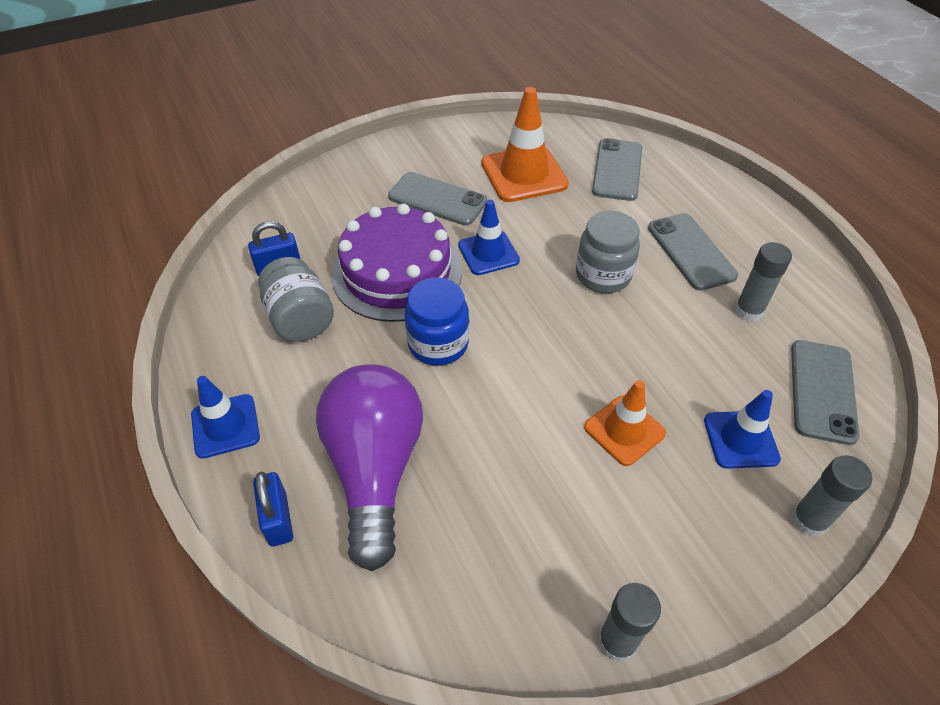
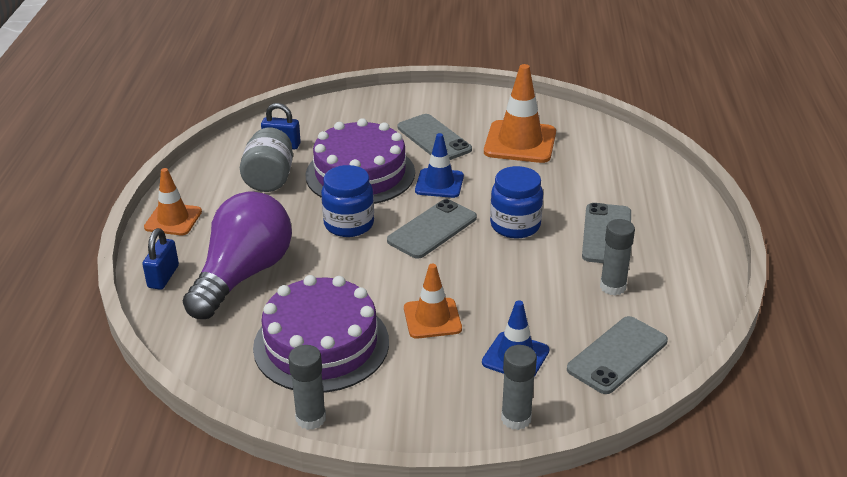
camera: 30 degrees right, 15 degrees down
(225, 426) = (173, 219): blue traffic cone -> orange traffic cone
(541, 525) = (321, 344): none -> purple cake
(603, 275) = (515, 225): grey jar -> blue jar
(617, 170) = (603, 162): grey phone -> grey phone (432, 229)

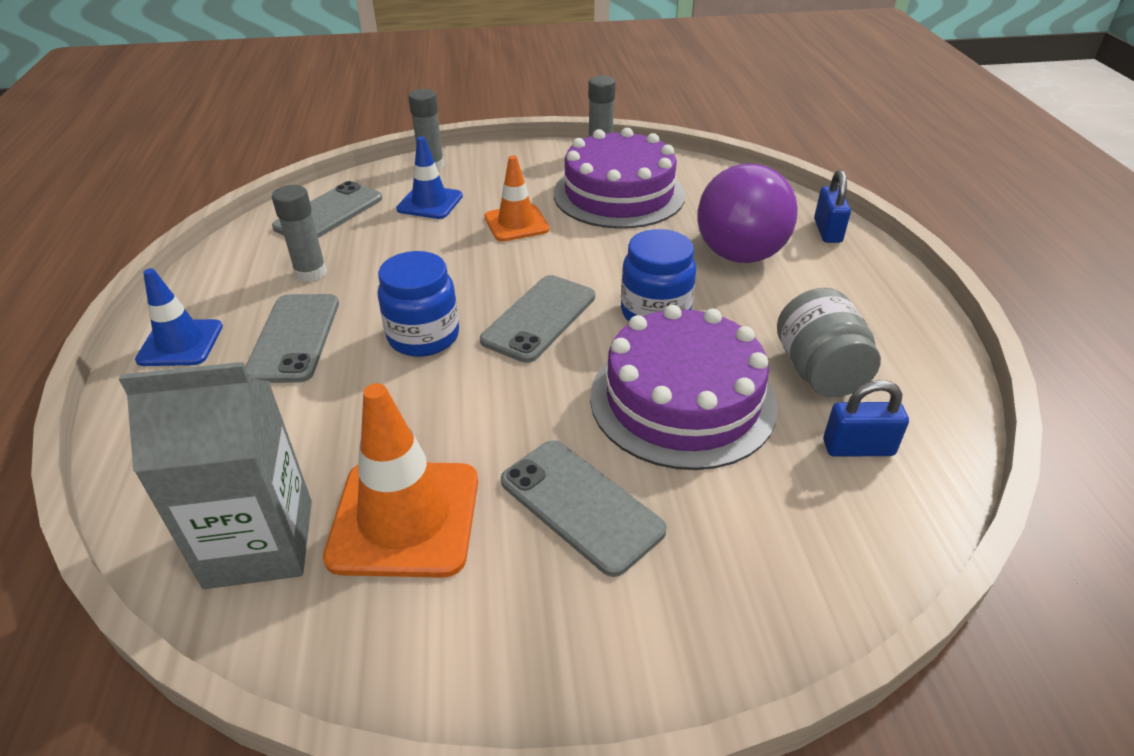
camera: 170 degrees right, 5 degrees up
(173, 219) = (890, 293): orange traffic cone -> none
(439, 183) = (546, 396): blue traffic cone -> blue traffic cone (180, 343)
(588, 140) = (260, 543): none -> grey carton

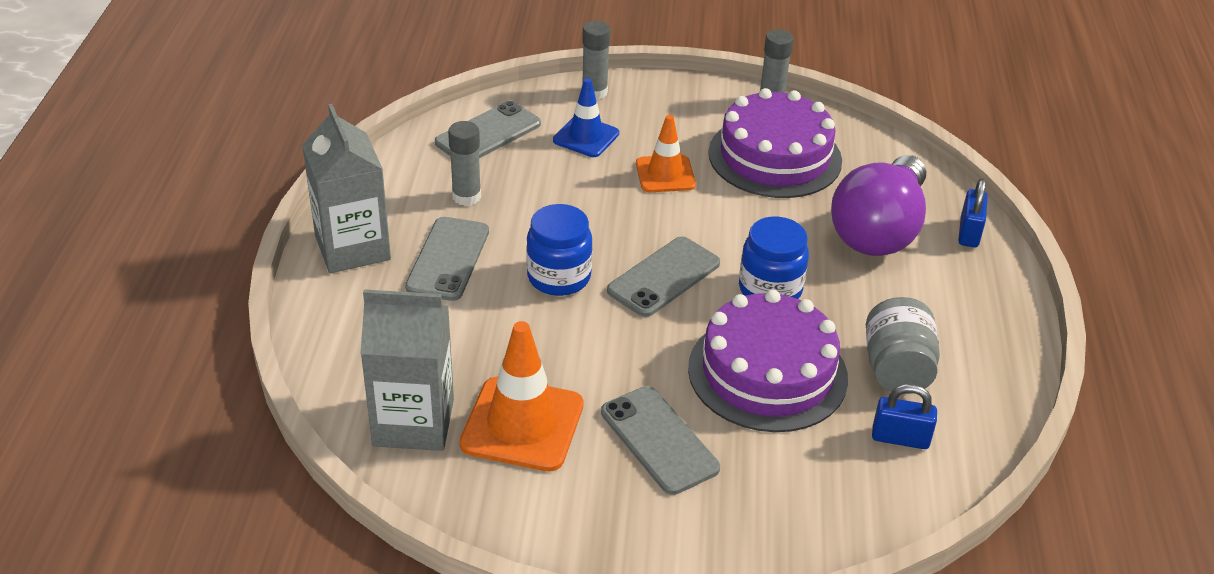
camera: 10 degrees right, 0 degrees up
(180, 343) = (352, 248): blue traffic cone -> grey carton

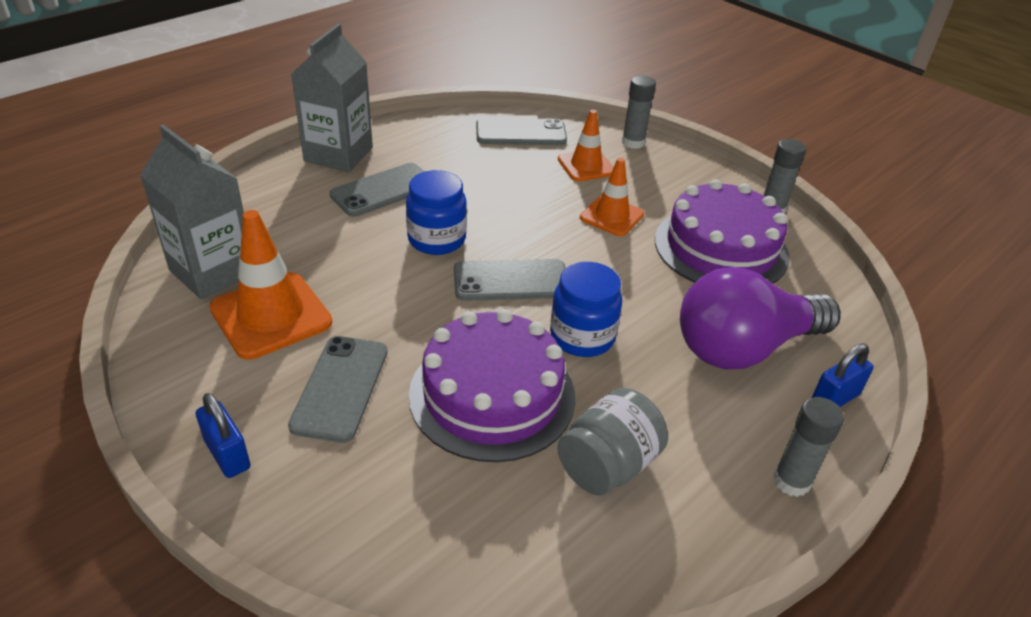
camera: 40 degrees right, 0 degrees up
(466, 196) = (451, 161): grey glue stick -> grey glue stick (791, 481)
(586, 137) = (586, 166): blue traffic cone -> orange traffic cone
(900, 438) = (531, 524): blue padlock -> blue padlock (227, 454)

